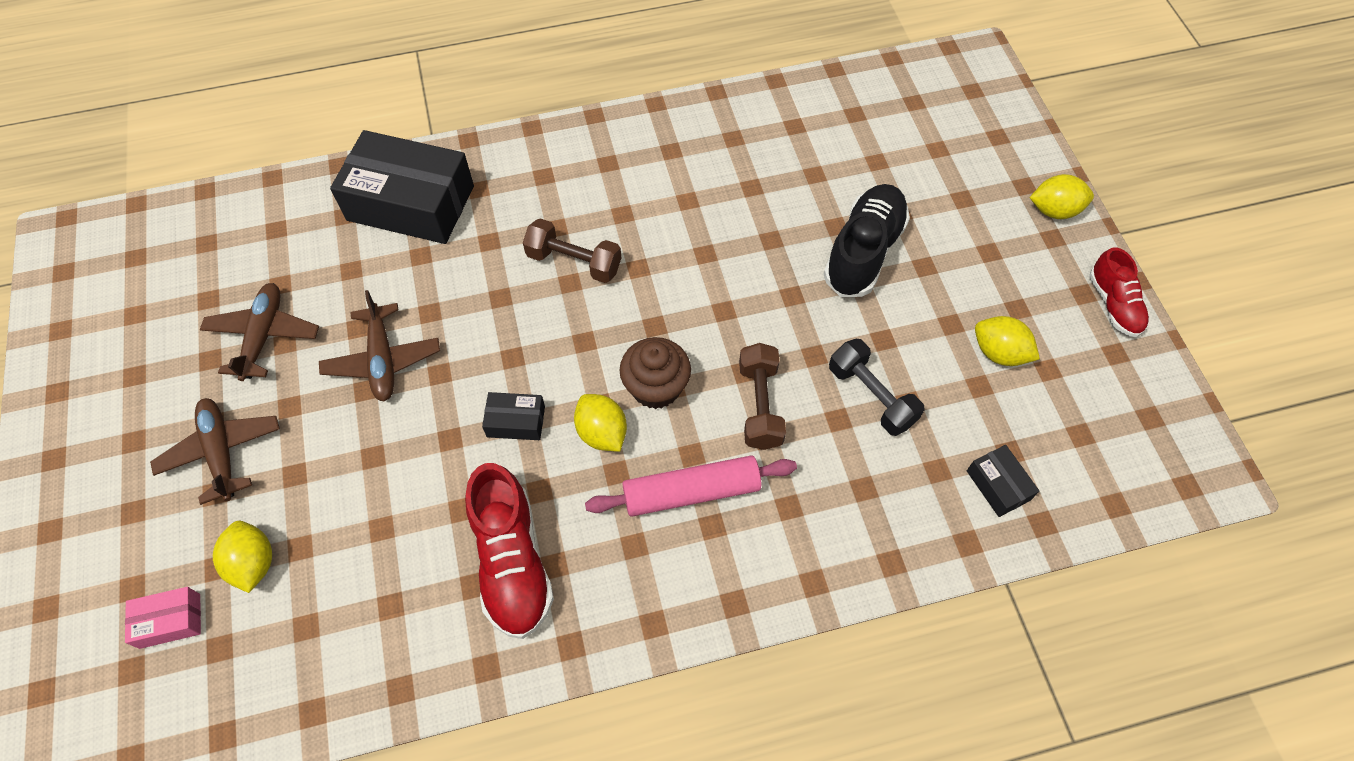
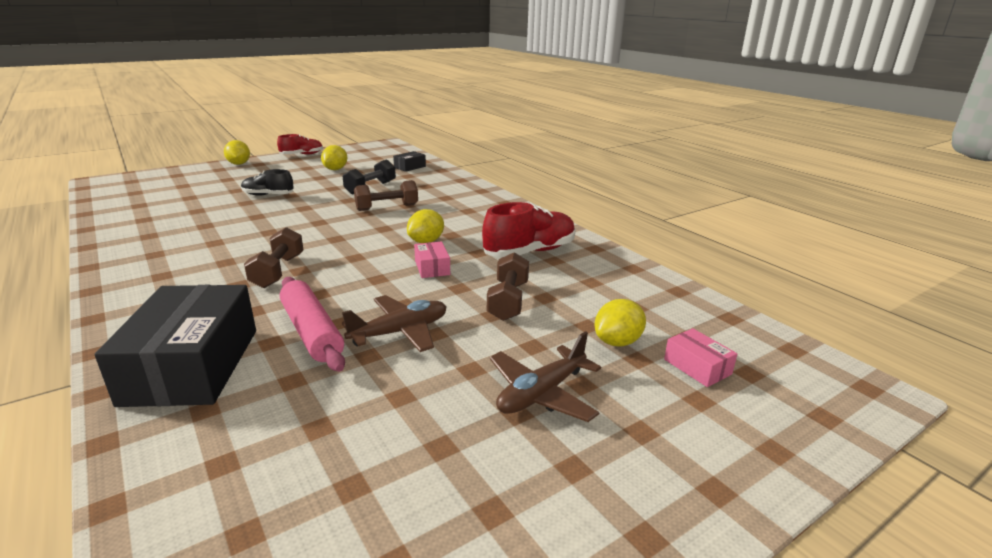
camera: 110 degrees left, 35 degrees down
(263, 336) = (396, 414): brown plane -> none
(392, 482) = (508, 301): none -> brown dumbbell
(516, 421) = (432, 267): black box -> pink box
(656, 387) = (385, 232): brown cupcake -> none
(691, 492) = (451, 216): pink rolling pin -> pink rolling pin (311, 332)
(863, 252) = (268, 195): black shoe -> black shoe, size x0.62

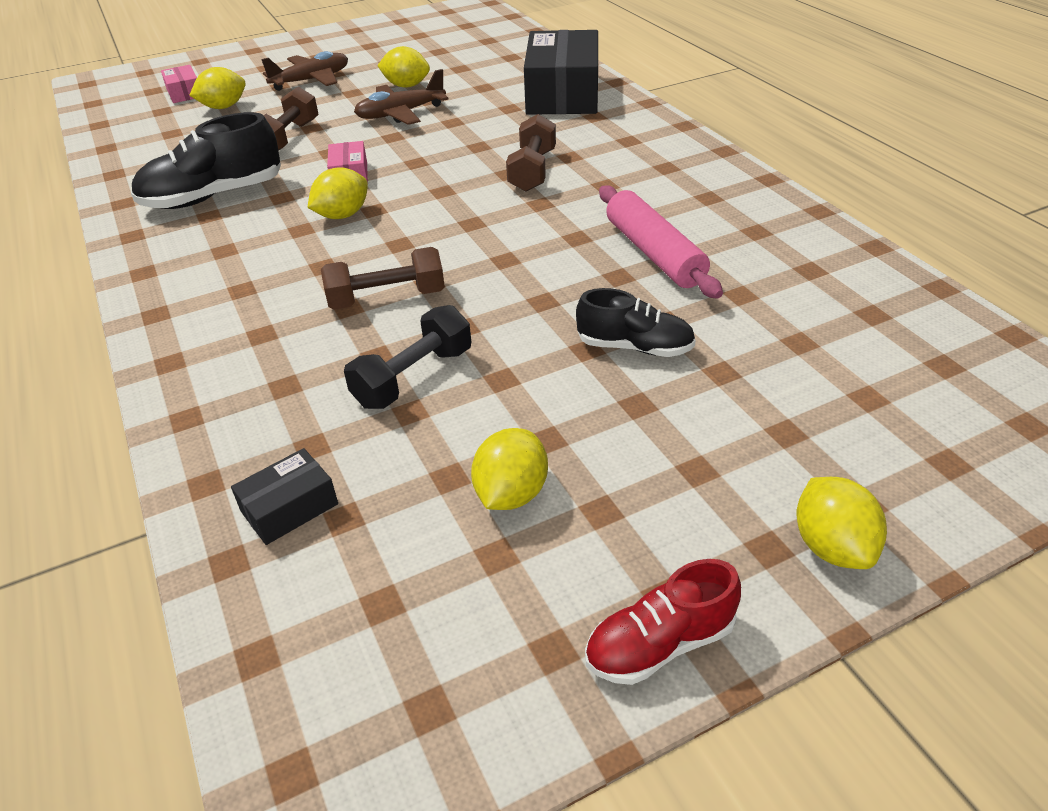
camera: 170 degrees left, 15 degrees up
(311, 332) = (477, 114): pink rolling pin -> pink rolling pin (654, 253)
(400, 382) = (406, 86): none -> yellow lemon
(530, 252) = (214, 196): red shoe -> black shoe

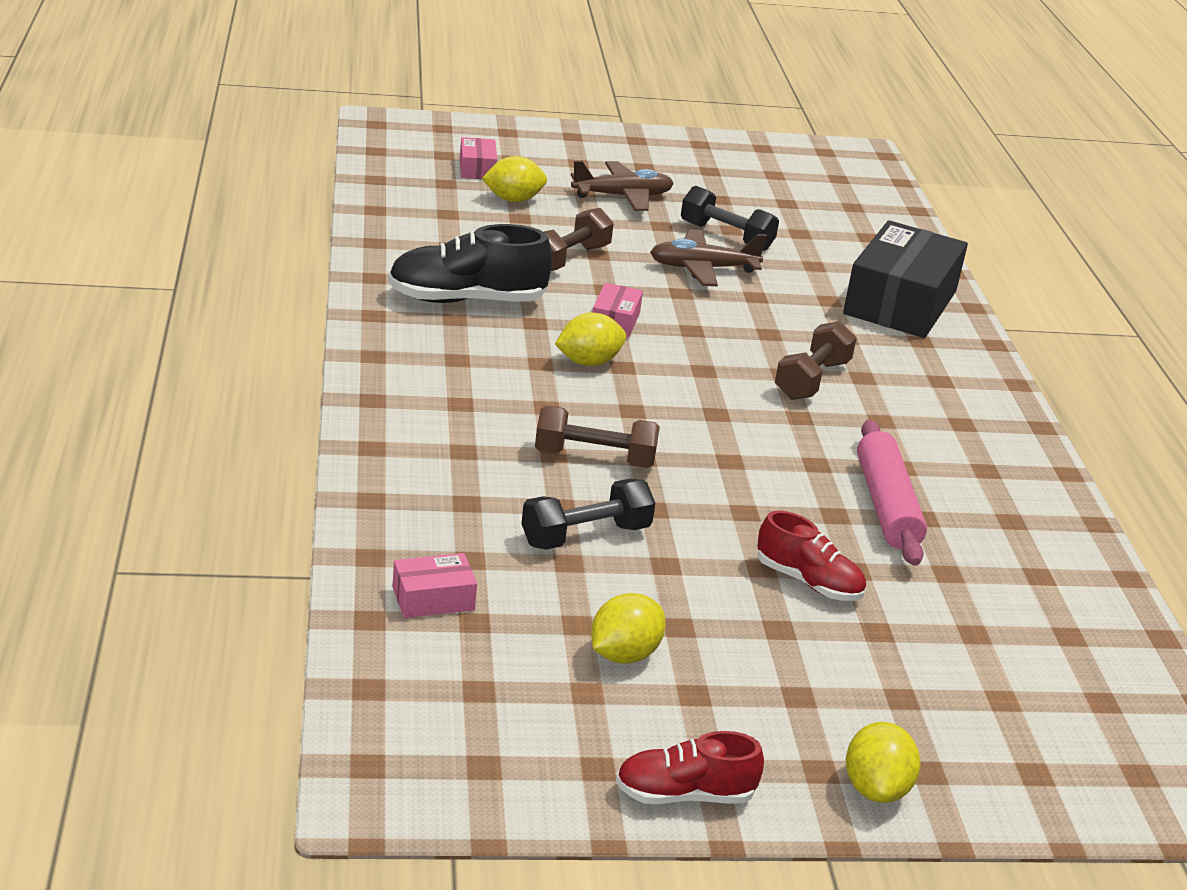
camera: 15 degrees right, 10 degrees down
(289, 508) = (433, 598): black box -> pink box
(406, 86) = (726, 236): yellow lemon -> black dumbbell
(634, 347) = (808, 582): black shoe -> red shoe

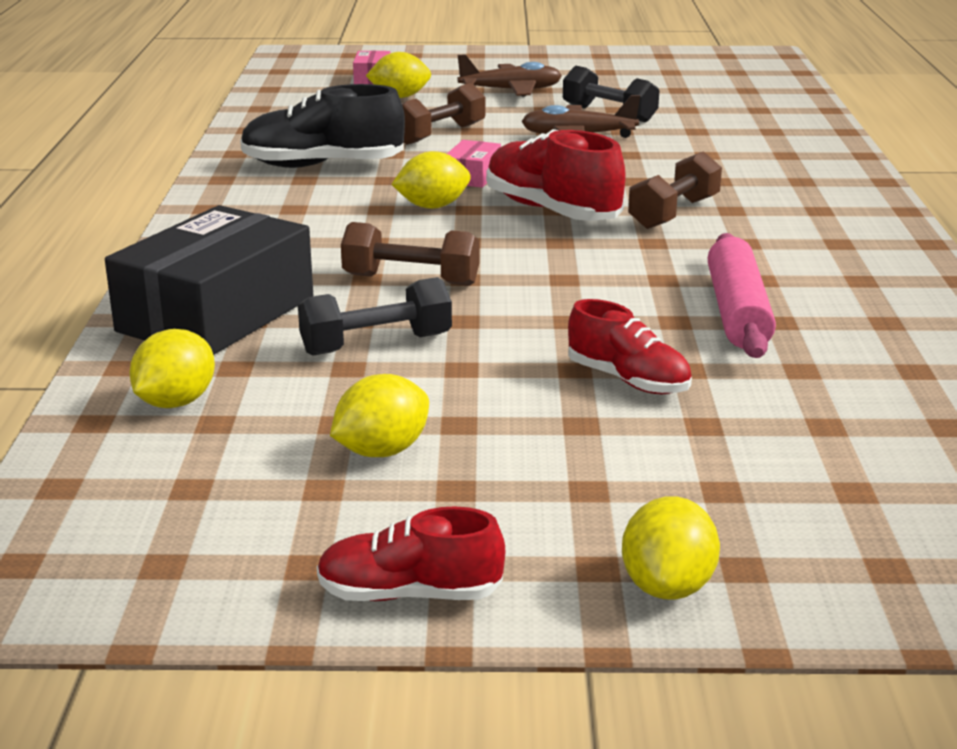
camera: 10 degrees right, 5 degrees down
(433, 598) = (176, 402): pink box -> yellow lemon
(700, 373) = (552, 211): none -> red shoe
(900, 302) = (784, 154): black box -> black box (216, 314)

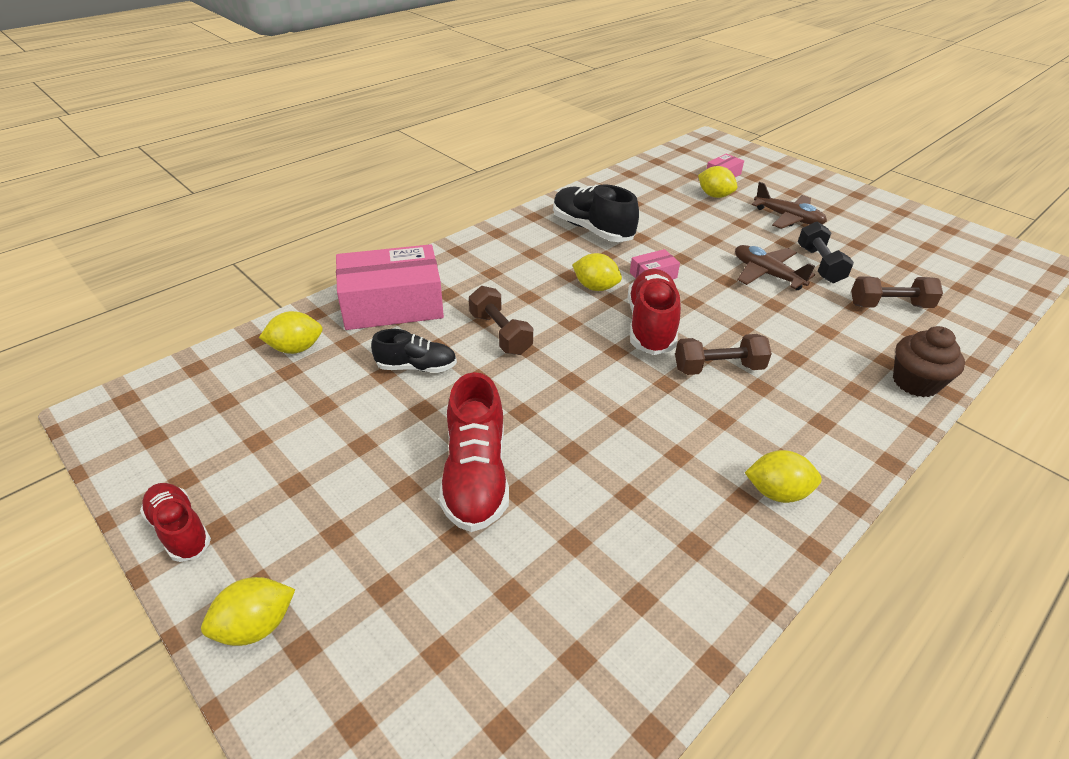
camera: 45 degrees right, 15 degrees up
(216, 314) = (392, 304): black box -> pink box
(376, 344) = (416, 367): black dumbbell -> black shoe
(382, 451) = (309, 436): yellow lemon -> yellow lemon (777, 492)
(439, 134) = (688, 234): brown dumbbell -> brown dumbbell (889, 305)
(628, 380) = (476, 476): red shoe -> red shoe, size x1.62
(737, 312) = (618, 470): pink rolling pin -> none
(831, 159) = (915, 382): none -> brown cupcake

